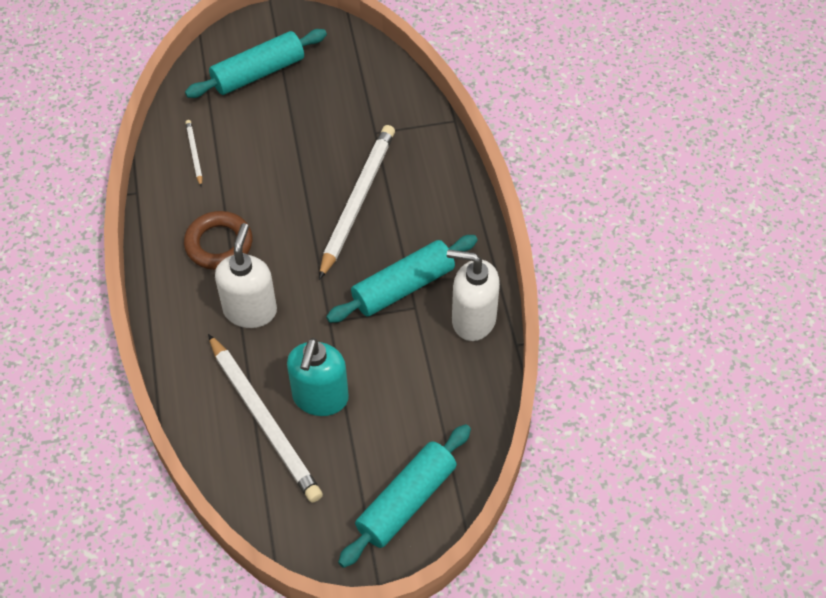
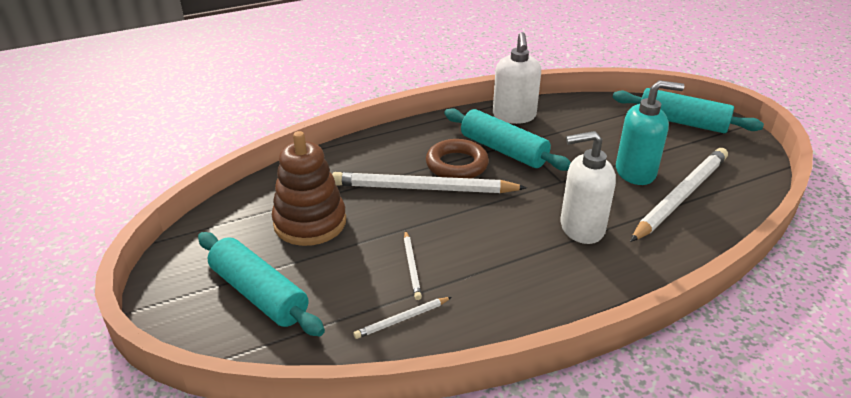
camera: 105 degrees left, 20 degrees down
(219, 244) = (518, 267): brown ring -> brown ring (457, 165)
(250, 171) = (411, 266): none -> white pencil
(335, 111) = (310, 222): none -> brown stacking toy

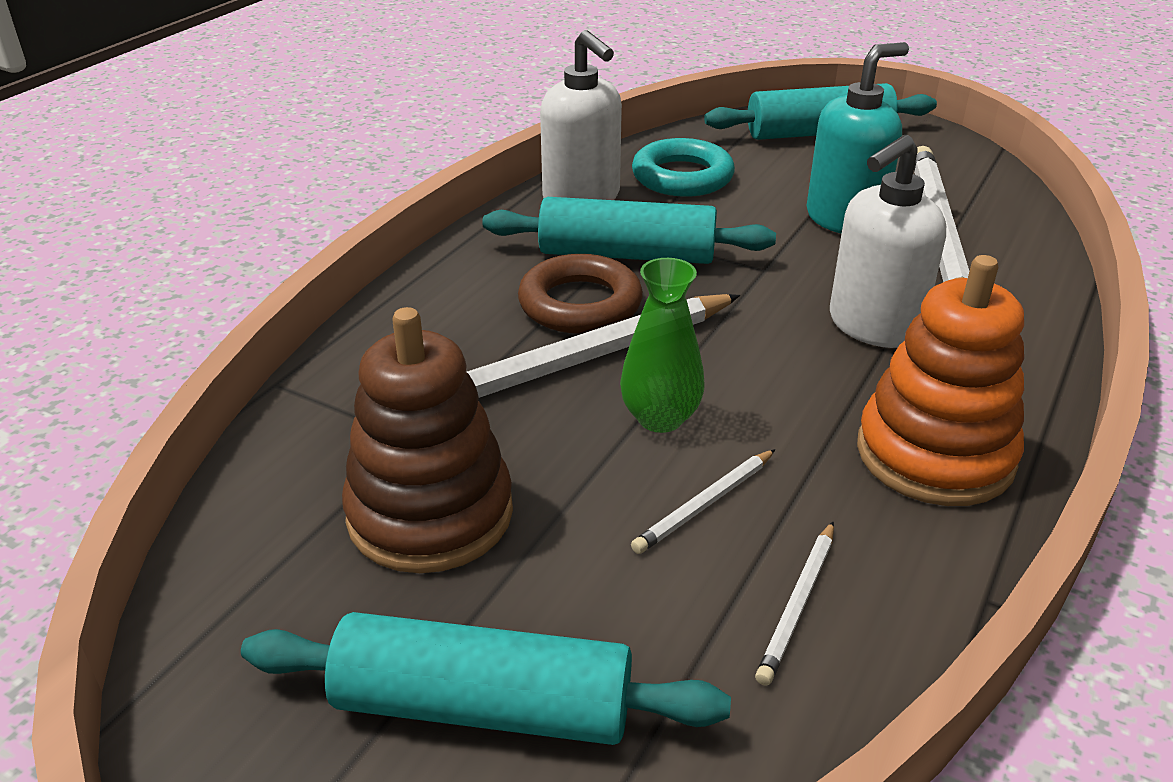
camera: 35 degrees left, 0 degrees up
(411, 266) = (705, 504): white pencil -> white pencil turned 90 degrees clockwise
(434, 226) = (660, 418): none -> green vase
(535, 294) = (934, 454): none -> orange stacking toy
(576, 122) = (682, 177): none -> turquoise ring

